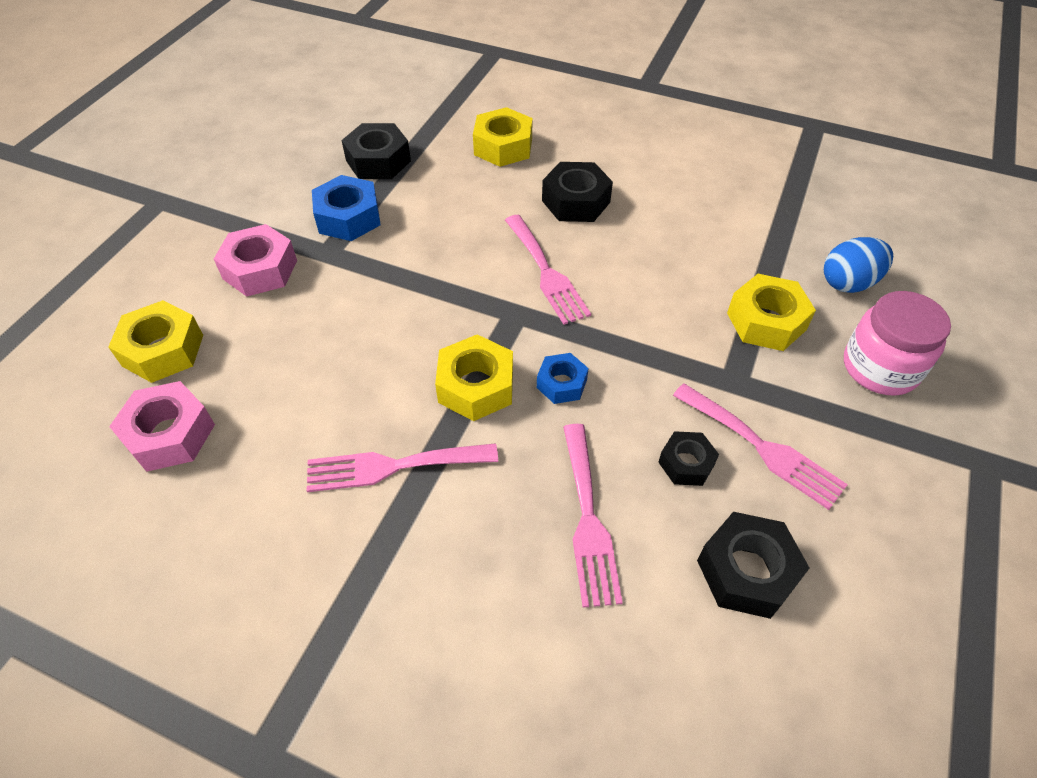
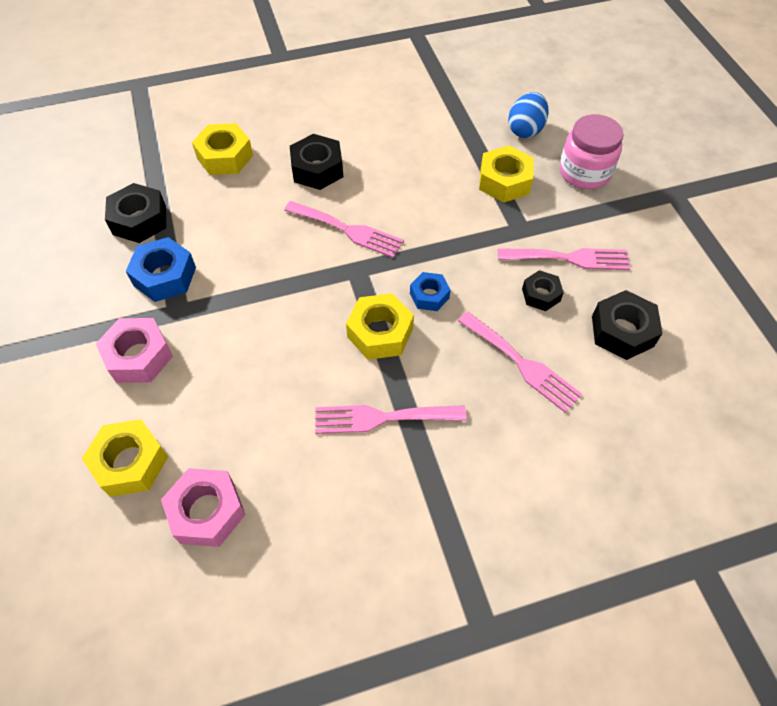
camera: 40 degrees left, 5 degrees up
(392, 466) = (382, 418): pink fork -> pink fork turned 45 degrees clockwise

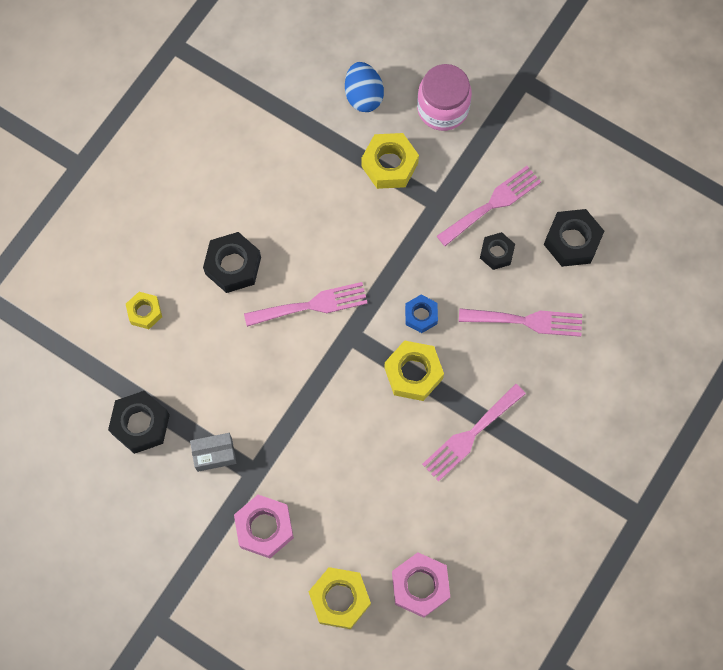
camera: 40 degrees left, 15 degrees up
(165, 276) = (214, 454): blue nut -> grey box
(225, 157) = (145, 312): yellow nut -> yellow nut, size x0.62

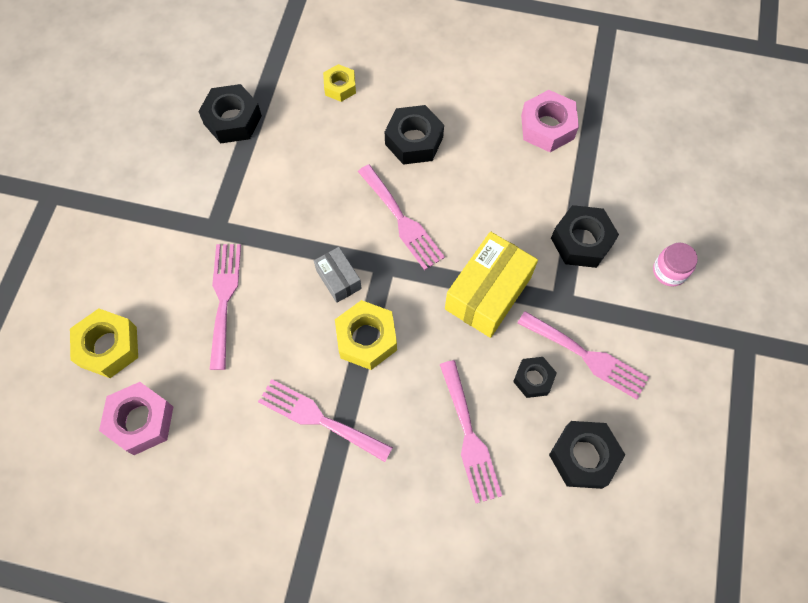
camera: 70 degrees right, 5 degrees down
(214, 454) = (223, 188): grey box -> grey box (338, 279)
(264, 528) = (163, 255): pink nut -> pink nut (547, 127)
(330, 484) = (224, 298): none -> pink fork
(363, 96) = (643, 193): blue egg -> none
(389, 165) = (581, 241): yellow nut -> black nut
(409, 259) = (488, 293): none -> yellow box
(421, 315) = (432, 325): blue nut -> none
(442, 108) = (669, 271): pink jar -> pink jar, size x0.60

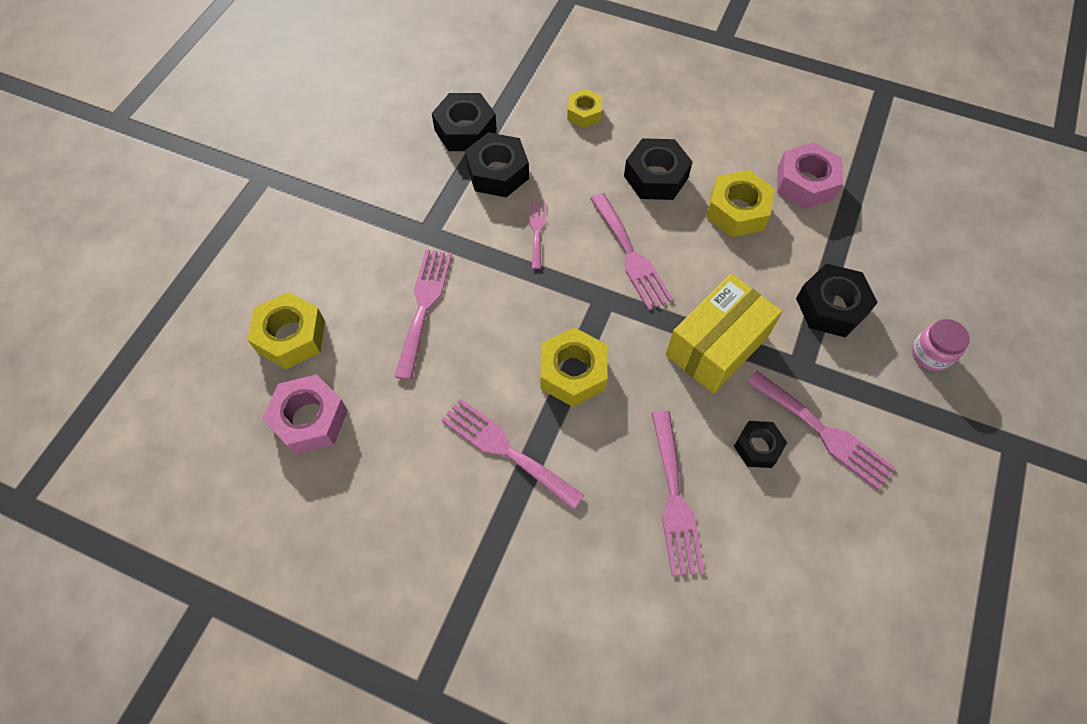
camera: 10 degrees right, 5 degrees down
(314, 210) = (537, 231): none -> pink fork
(338, 279) = (552, 305): grey box -> none
(490, 163) = (737, 211): none -> yellow nut
(583, 457) = (807, 545): black nut -> black nut (498, 172)

